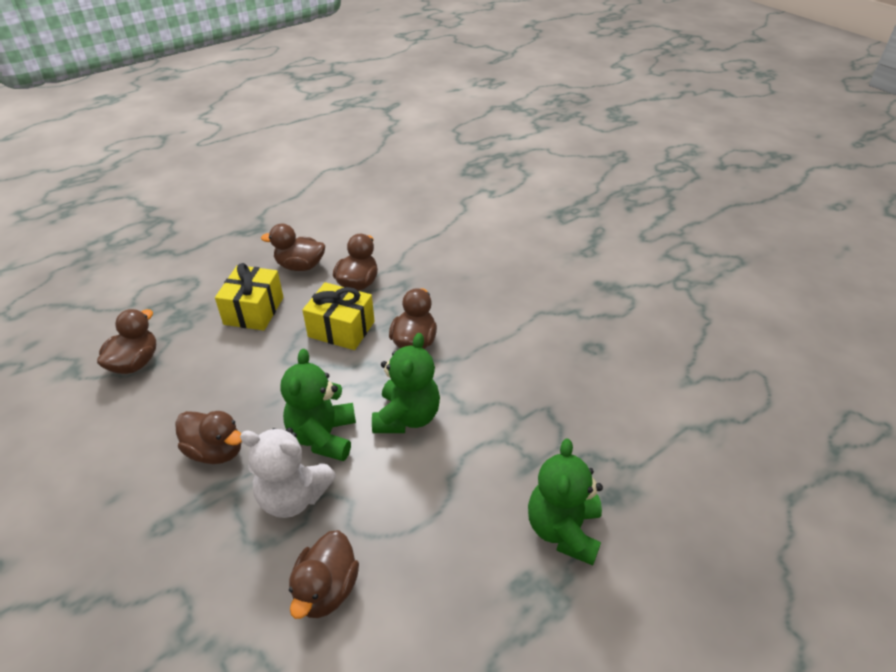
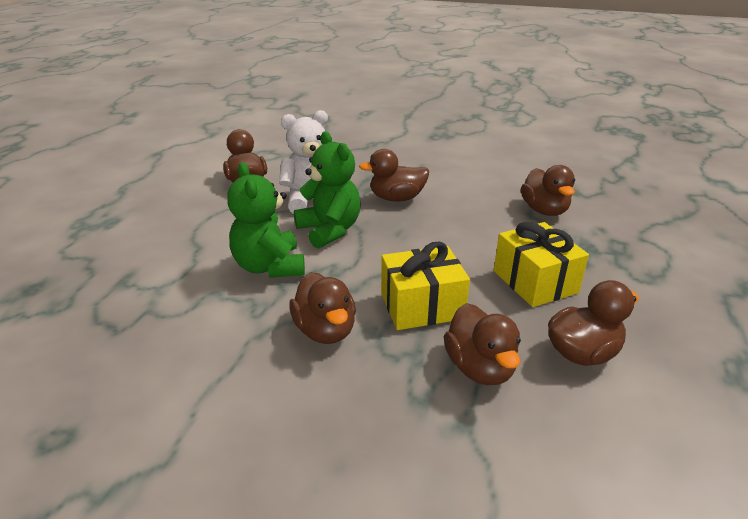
camera: 145 degrees right, 10 degrees down
(563, 530) = (81, 254): green teddy bear -> none

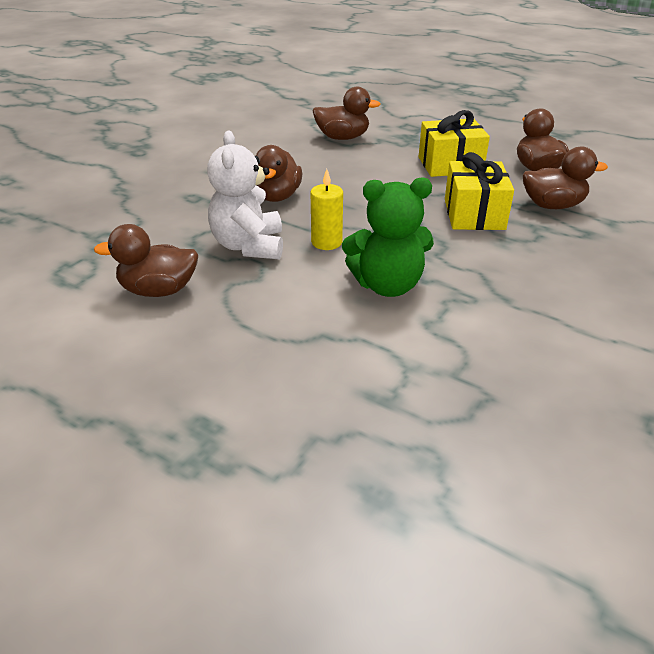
camera: 75 degrees left, 5 degrees up
(325, 330) = (503, 263): brown duck -> none
(329, 230) = (326, 242): green teddy bear -> yellow candle

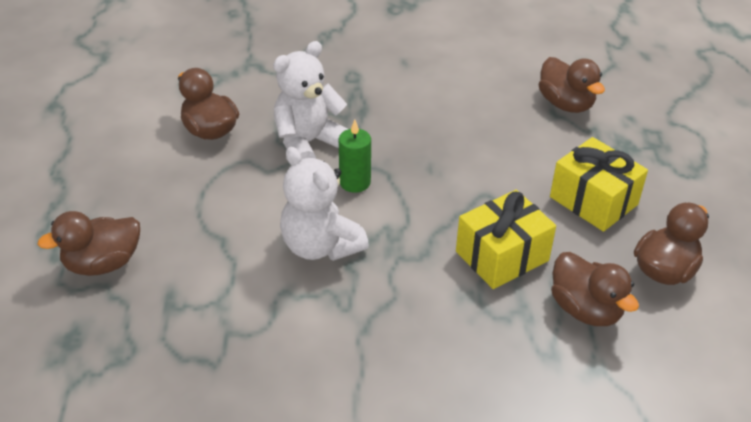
camera: 55 degrees right, 5 degrees up
(277, 196) = (402, 119): brown duck -> brown duck (103, 264)
(326, 242) = (355, 182): yellow candle -> green candle
(387, 285) = (320, 246): green teddy bear -> white teddy bear

